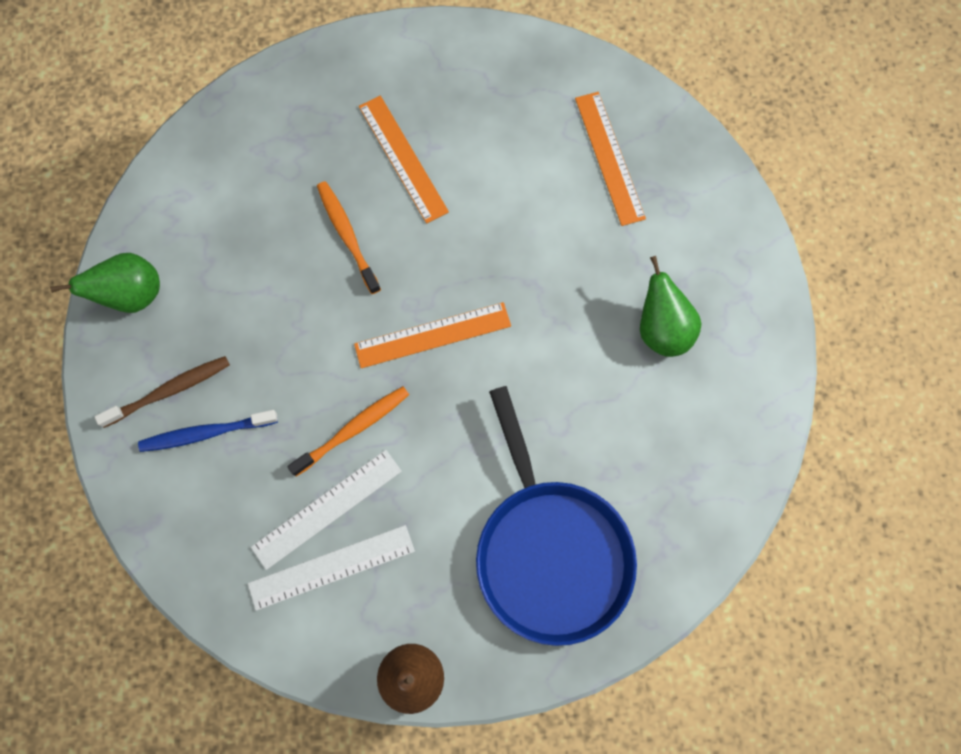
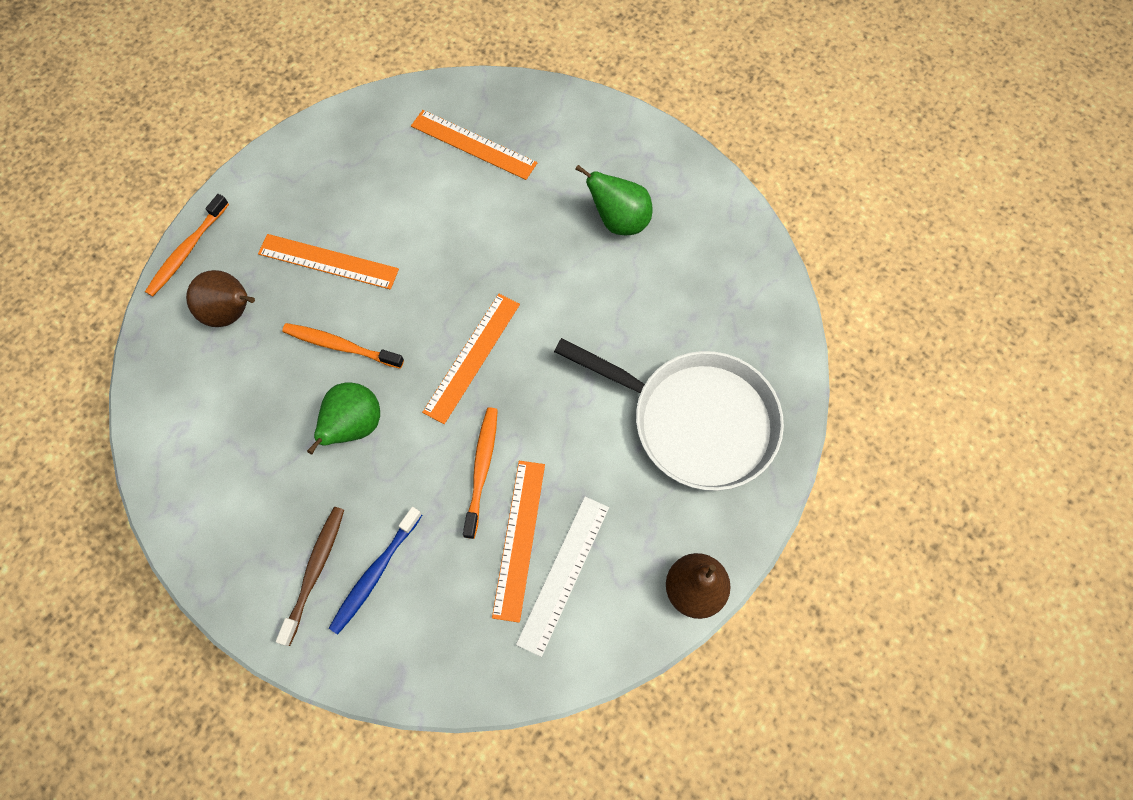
camera: 45 degrees left, 5 degrees down
(132, 295) = (212, 532): green pear -> green pear (354, 426)
(297, 137) = (232, 313): none -> brown pear
(312, 58) = (187, 251): none -> orange toothbrush
(327, 509) = (519, 539): white ruler -> orange ruler
(550, 551) = (695, 421): blue pan -> white pan

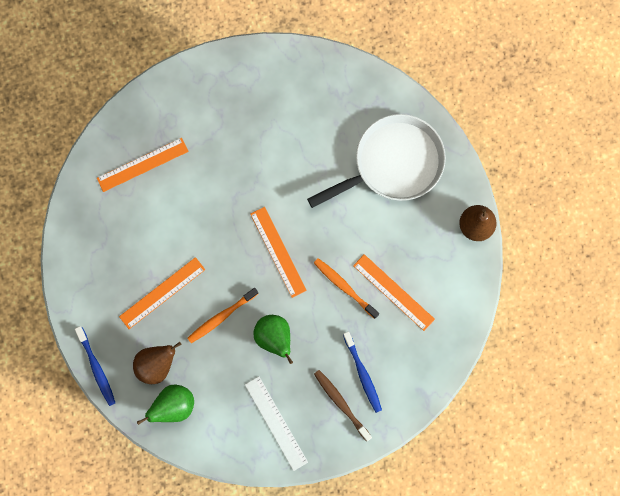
camera: 55 degrees left, 10 degrees up
(187, 251) = (96, 368): orange toothbrush -> blue toothbrush
(563, 574) = (425, 282): white ruler -> white ruler (276, 423)
(619, 221) = (251, 119): green pear -> green pear (174, 405)

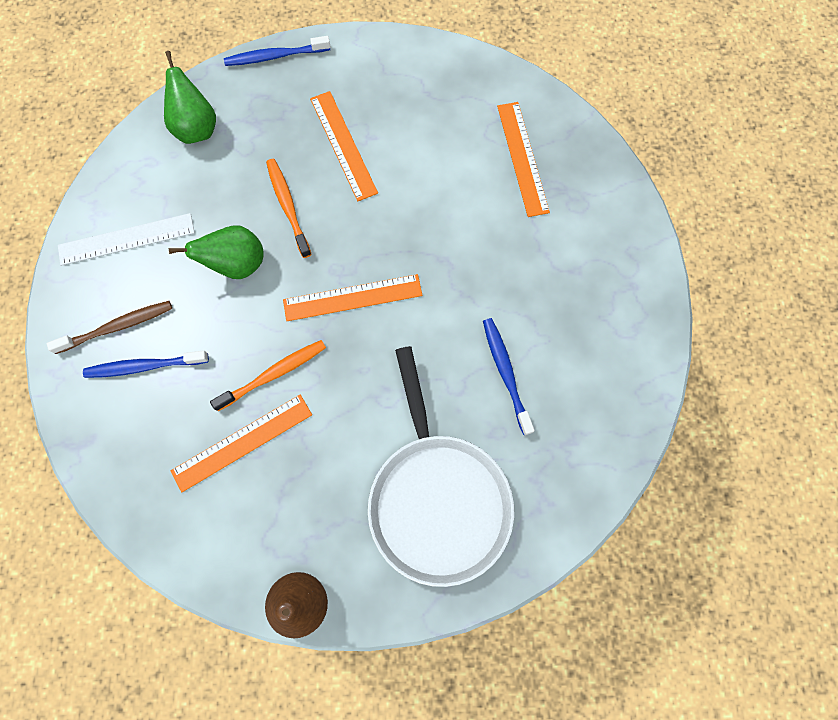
camera: 105 degrees right, 5 degrees down
(157, 364) = (254, 121): brown pear -> none
(303, 141) = (505, 373): none -> blue toothbrush

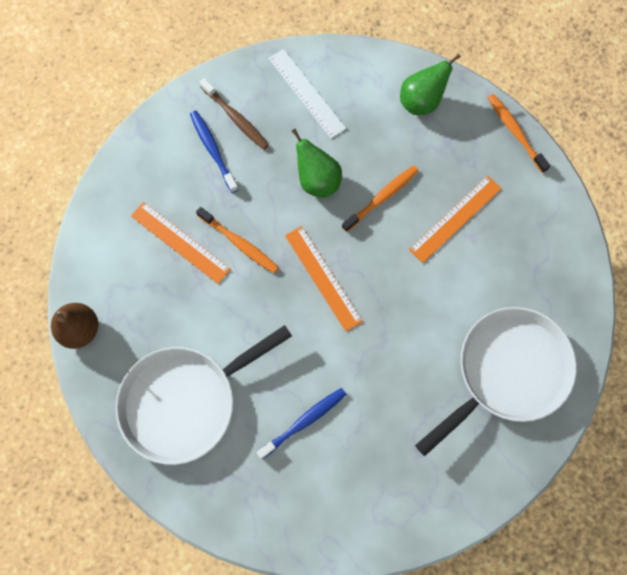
camera: 70 degrees right, 0 degrees up
(275, 56) = (515, 132): blue toothbrush -> orange toothbrush
(522, 158) = (507, 372): orange ruler -> white pan

